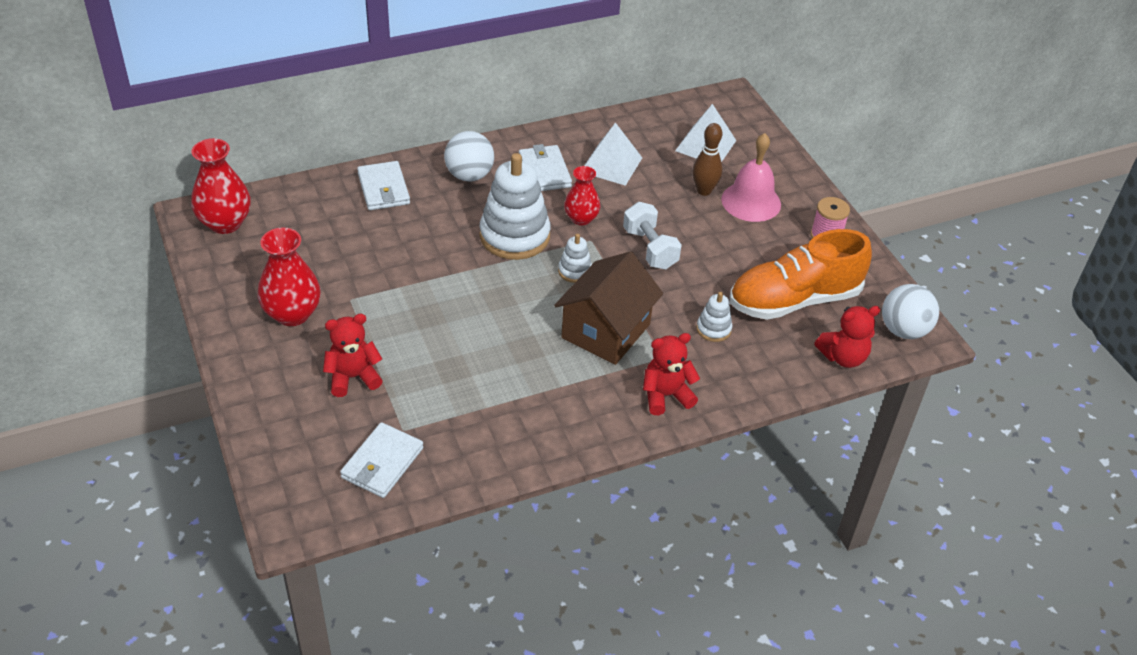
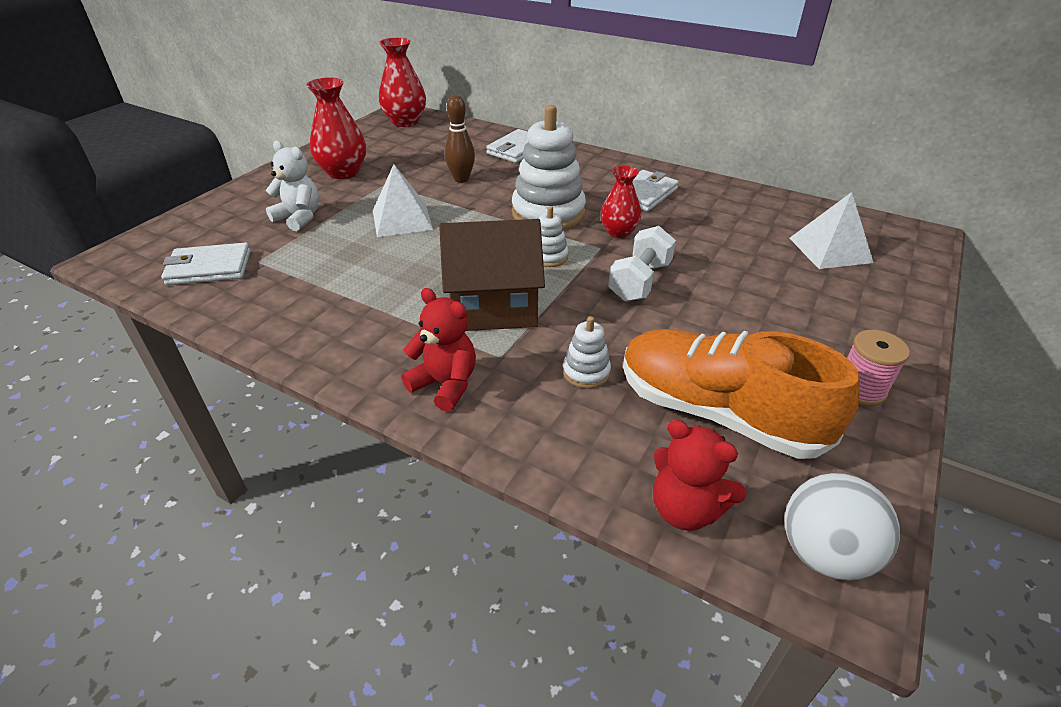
camera: 55 degrees right, 5 degrees down
(353, 377) = (299, 218): red teddy bear -> white teddy bear
(469, 175) = (585, 170): white ball -> none
(611, 164) = (710, 217): white pyramid -> white pyramid (402, 219)
(704, 191) = (770, 276): brown bowling pin -> brown bowling pin (461, 179)
(751, 201) = (810, 310): pink bell -> none

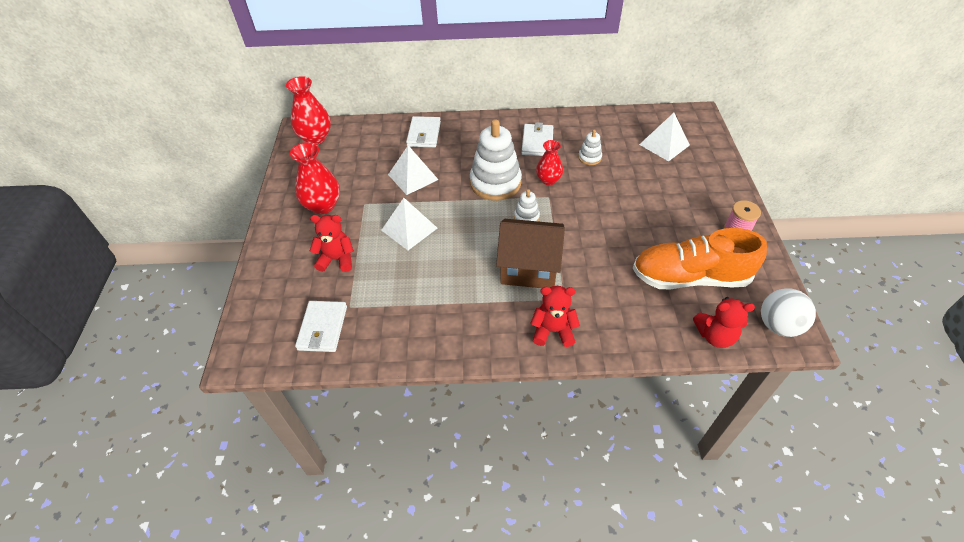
camera: 30 degrees left, 10 degrees up
(209, 268) = (322, 328): white wallet -> white wallet turned 45 degrees counterclockwise
(299, 218) = (337, 259): white teddy bear -> red teddy bear
(461, 179) = (413, 177): brown bowling pin -> white pyramid
(494, 306) = (529, 267): brown house -> brown house turned 45 degrees clockwise
(586, 372) = (614, 286): white stacking toy -> white stacking toy (589, 157)
(639, 281) = (590, 212): white dumbbell -> none

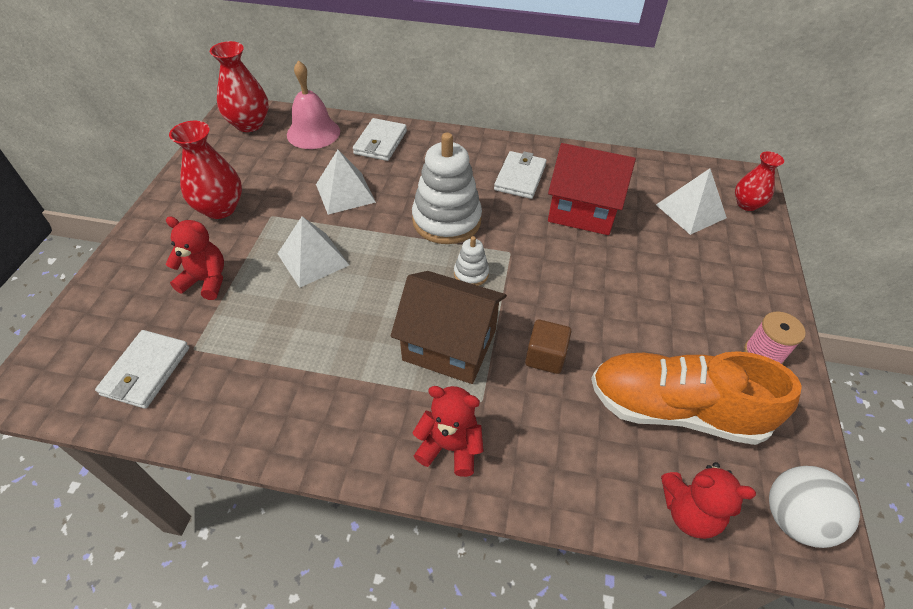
camera: 10 degrees right, 0 degrees up
(369, 136) = (313, 133): none -> pink bell
(548, 180) = (517, 229): red vase -> red vase (746, 204)
(589, 157) = (583, 210): white stacking toy -> red house
(596, 262) = (545, 356): none -> brown cube

